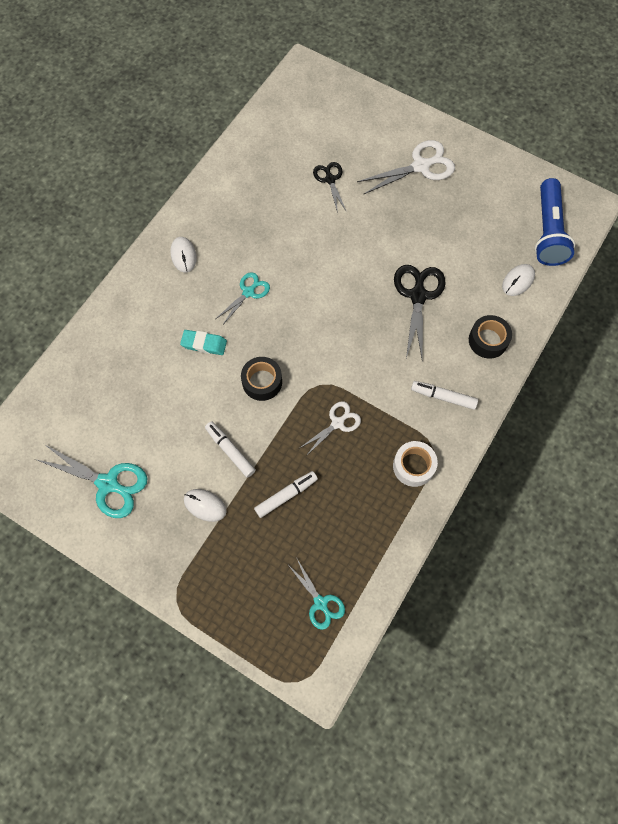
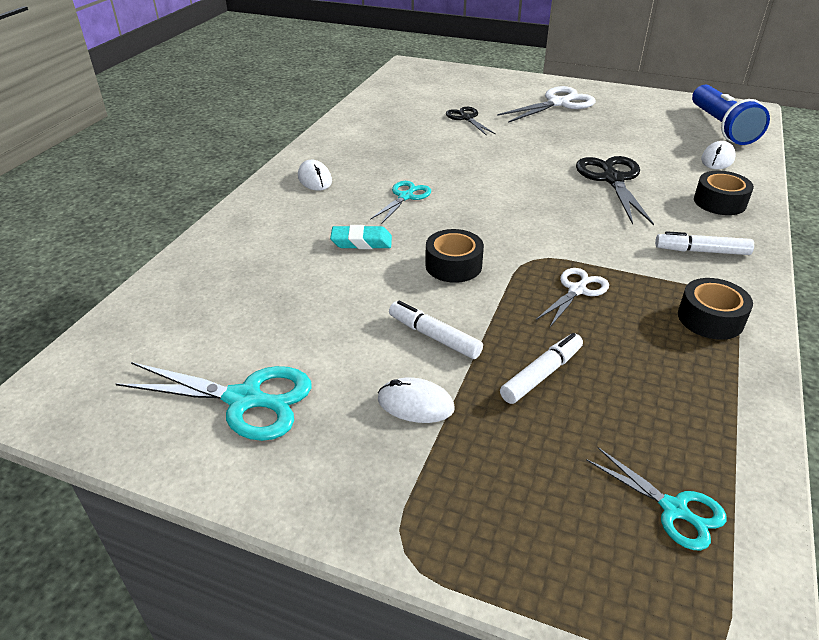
camera: 10 degrees left, 30 degrees down
(413, 466) = (710, 318): white tape -> black tape

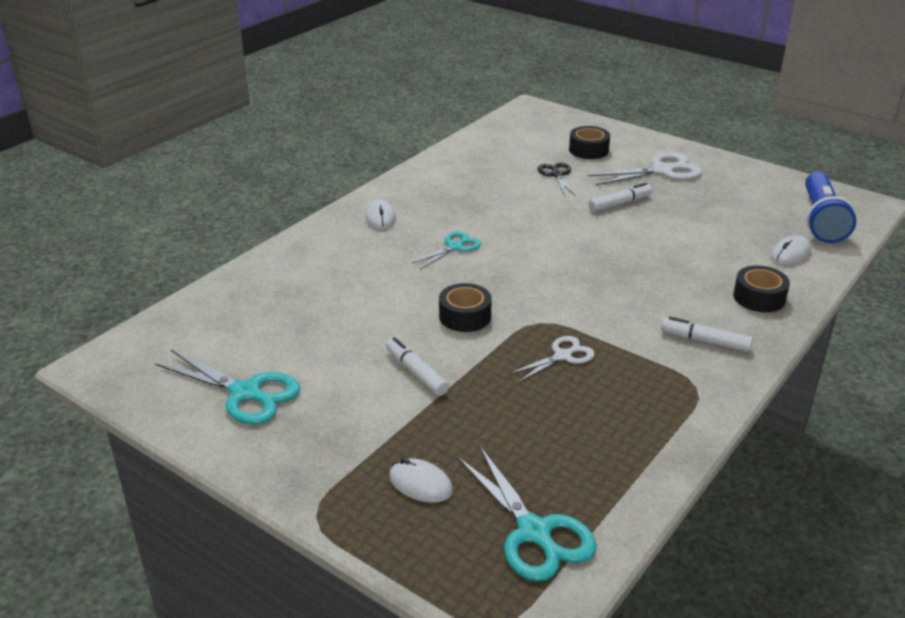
camera: 15 degrees right, 5 degrees down
(361, 242) = (395, 283): turquoise eraser -> none
(415, 404) = (374, 421): white mouse -> white mouse (420, 484)
(541, 374) = (489, 418): white marker -> white marker (620, 203)
(613, 179) = (665, 259): black scissors -> none
(673, 509) = (534, 532): turquoise scissors -> turquoise scissors, size x1.64
(710, 318) = (669, 400): black tape -> black tape (588, 150)

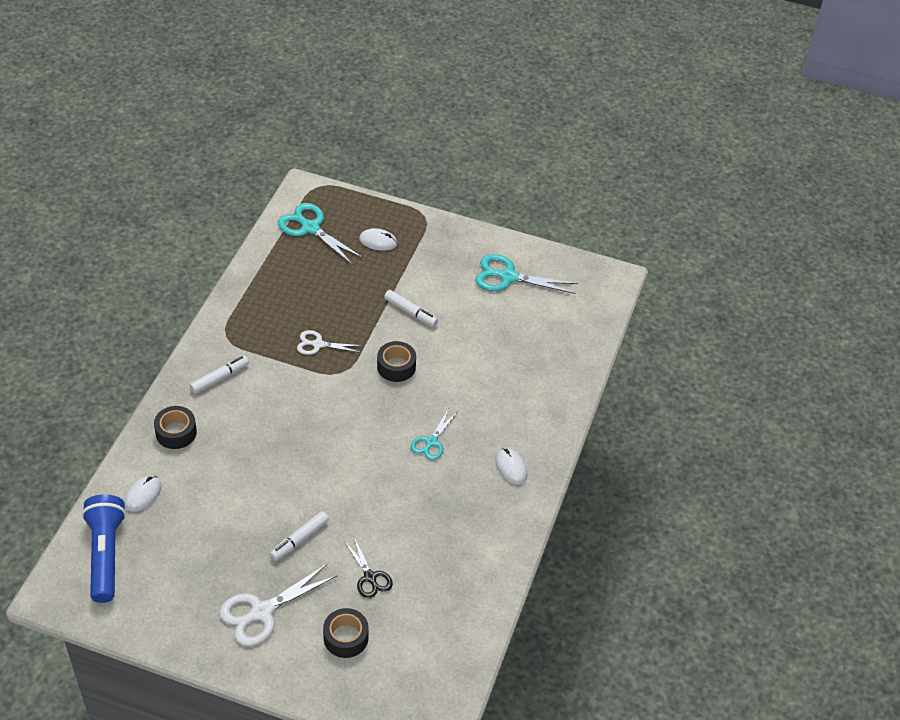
camera: 160 degrees right, 15 degrees up
(562, 356) = (318, 344): white scissors -> white scissors turned 60 degrees clockwise
(705, 341) = (219, 378): white marker -> white marker turned 45 degrees counterclockwise

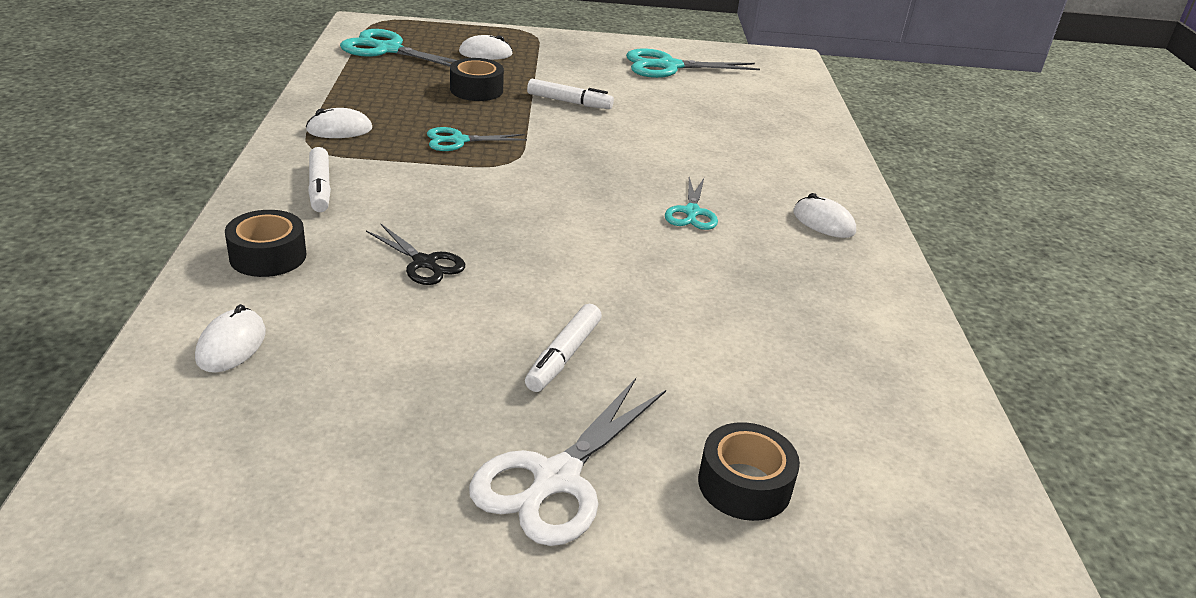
camera: 20 degrees left, 15 degrees down
(106, 555) = (175, 451): blue flashlight -> none
(219, 378) = (320, 188): white marker -> white marker turned 135 degrees clockwise
(248, 320) = (339, 129): none -> white mouse
(318, 344) = (459, 140): white scissors -> turquoise scissors
(370, 577) = (721, 384): black scissors -> black scissors (424, 263)
(396, 366) = (585, 149): black tape -> black tape (476, 90)

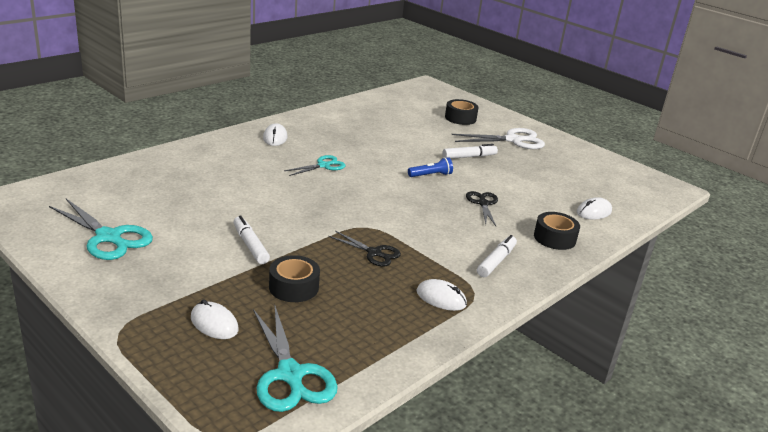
camera: 135 degrees left, 5 degrees down
(459, 140) = (374, 253): turquoise scissors -> black scissors
(557, 274) = (430, 175): none -> blue flashlight

